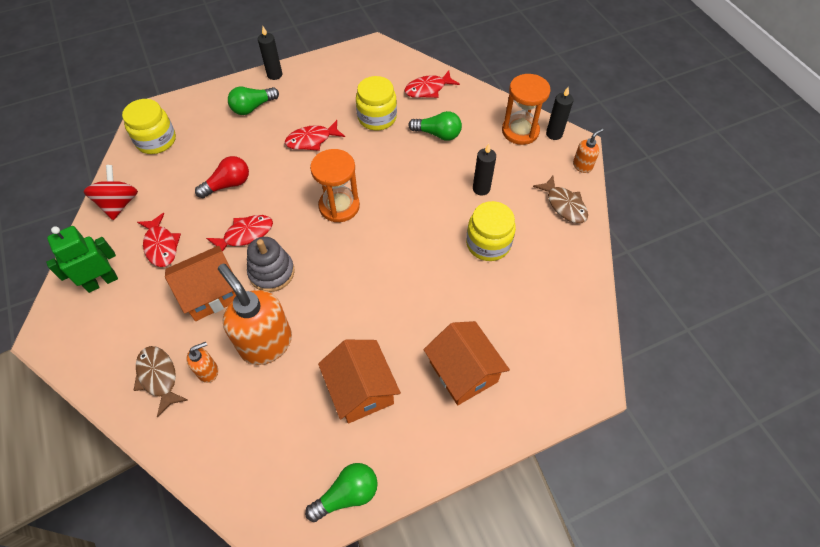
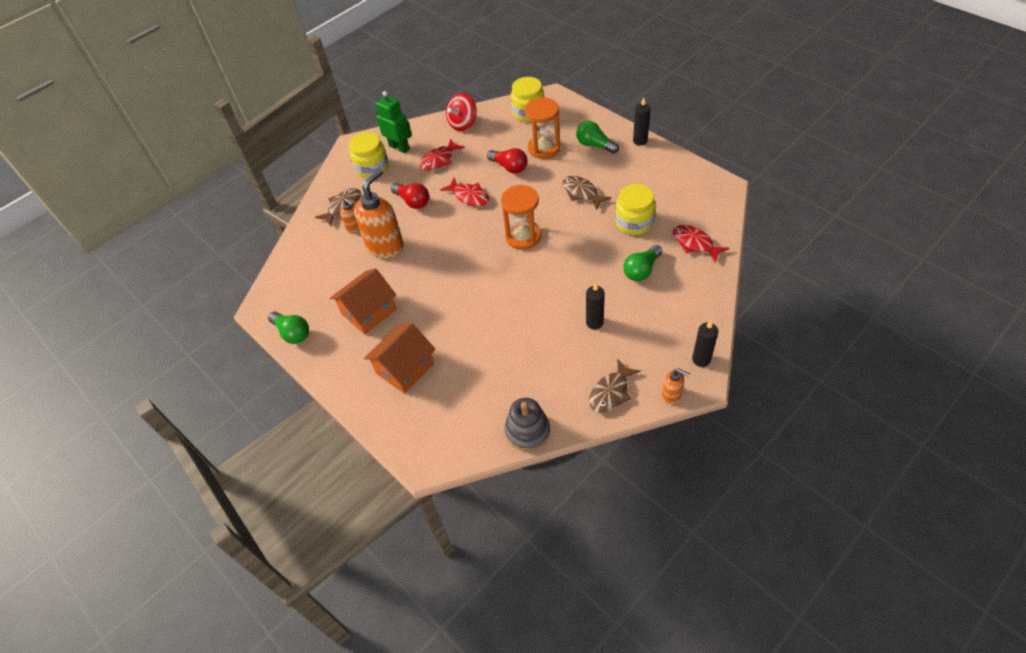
camera: 75 degrees right, 5 degrees down
(119, 204) = (463, 124): red spinning top -> red spinning top turned 150 degrees clockwise
(211, 293) = (413, 201): orange house -> red light bulb
(272, 272) = (443, 224): grey stacking toy -> grey stacking toy (527, 431)
(312, 140) = (582, 193): red fish -> brown fish
(438, 134) = (641, 270): green light bulb -> green light bulb turned 45 degrees clockwise
(488, 243) = (535, 346): yellow jar -> yellow jar (372, 168)
(520, 131) = (686, 330): orange hourglass -> orange hourglass (544, 148)

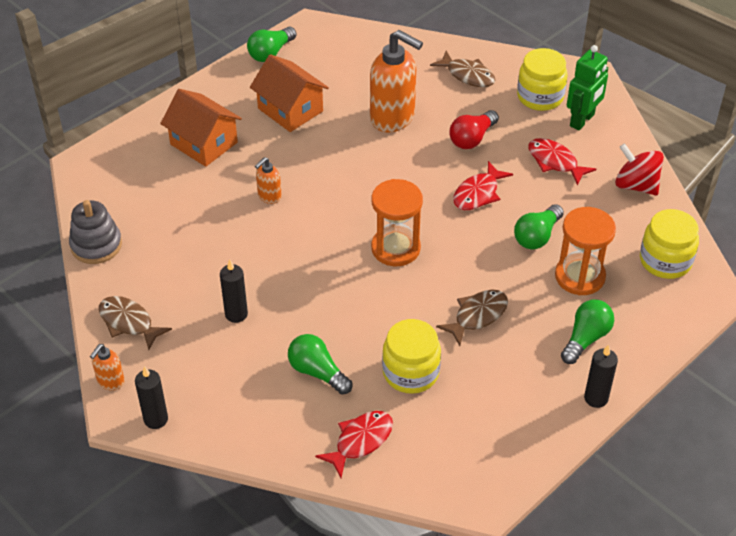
camera: 85 degrees right, 5 degrees down
(355, 227) = (429, 88): orange soap dispenser -> orange soap dispenser (269, 196)
(509, 167) = (537, 236): red light bulb -> green light bulb

